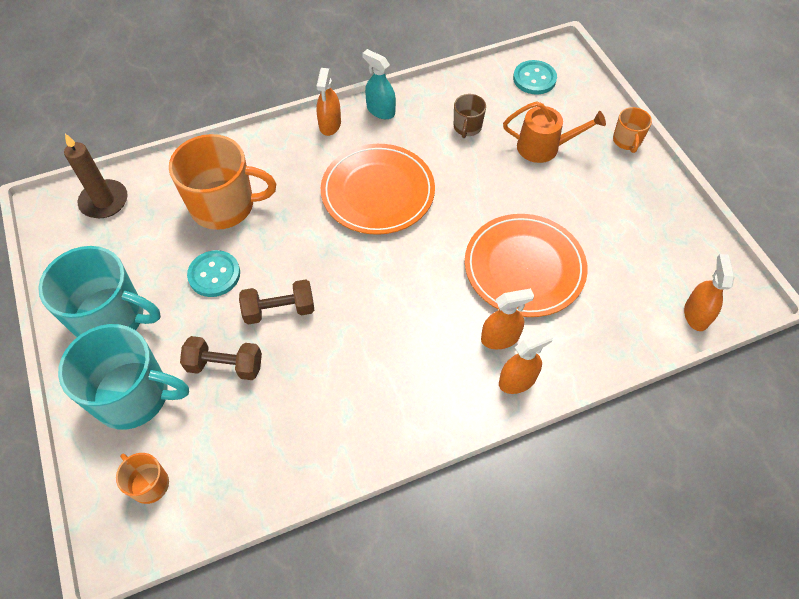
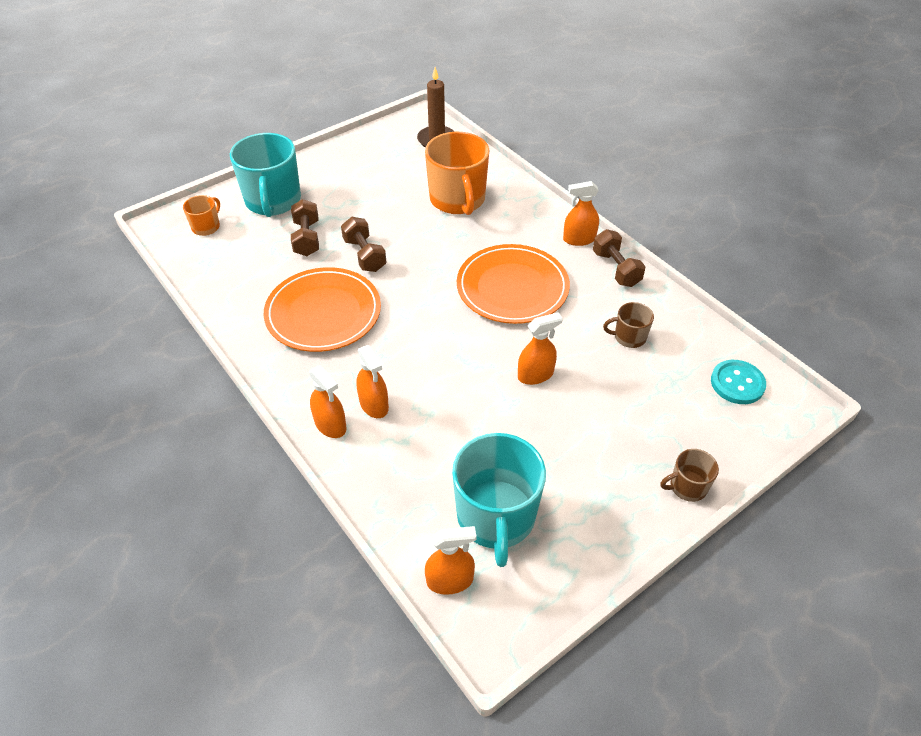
camera: 75 degrees right, 10 degrees down
(111, 318) = (334, 173): turquoise mug -> turquoise mug (496, 517)
(214, 275) = (387, 212): turquoise button -> none
(380, 110) = (616, 269): turquoise spray bottle -> brown dumbbell
(493, 203) = (535, 375): none -> orange spray bottle
(524, 268) = (462, 412): orange plate -> orange plate (323, 313)
(544, 147) = (634, 406): orange watering can -> none
(627, 141) = (687, 486): orange mug -> brown mug

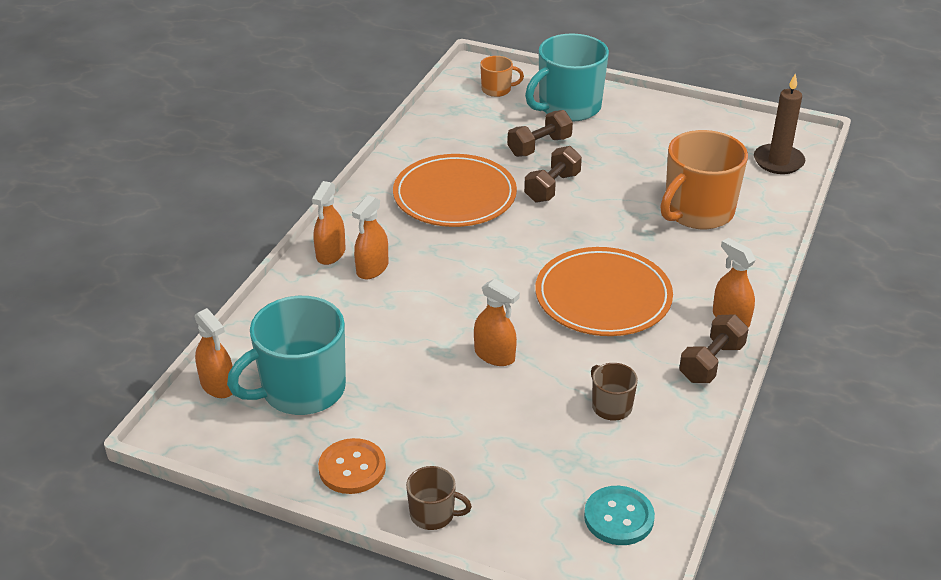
camera: 60 degrees right, 10 degrees down
(611, 519) = (352, 468): none -> orange button
(687, 486) = (433, 514): brown mug -> brown mug turned 150 degrees clockwise

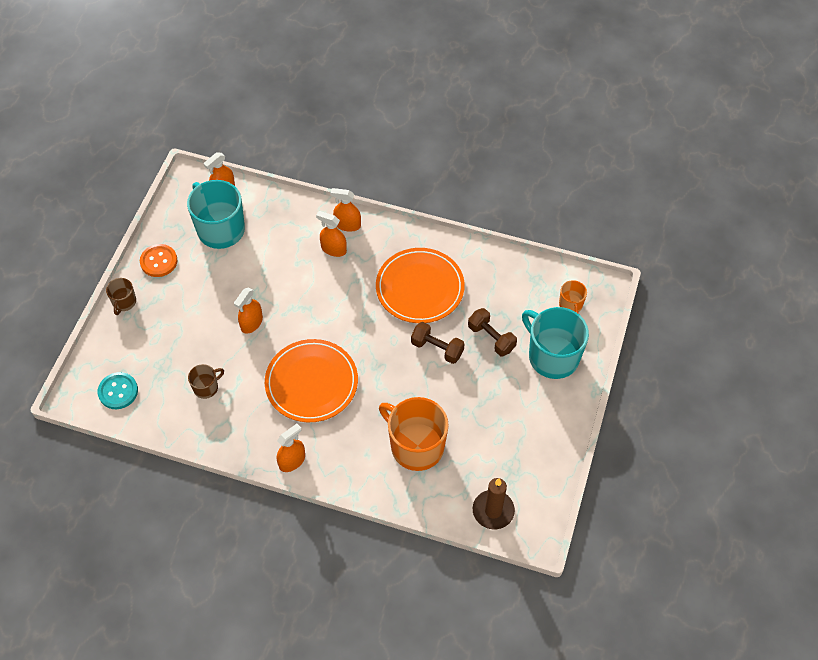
camera: 85 degrees right, 20 degrees up
(711, 363) = (247, 446): brown dumbbell -> none

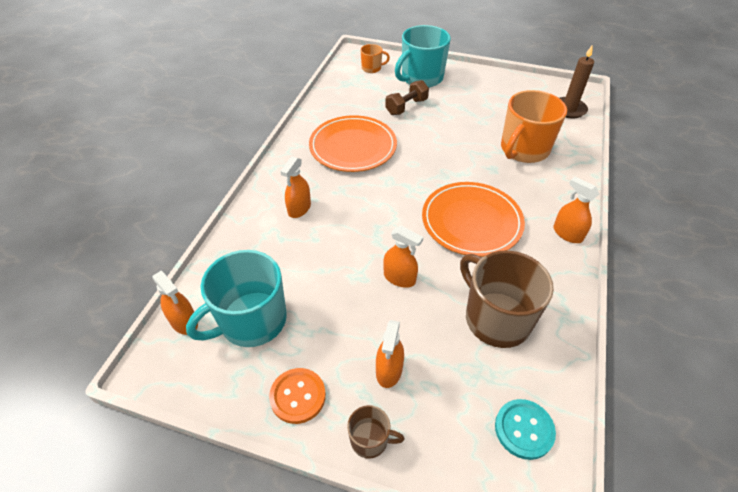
camera: 90 degrees left, 10 degrees down
(206, 387) = (496, 318): brown mug -> brown mug, size x2.08
(347, 225) = (267, 198): orange spray bottle -> orange spray bottle (389, 370)
(437, 348) = (420, 137): brown dumbbell -> none

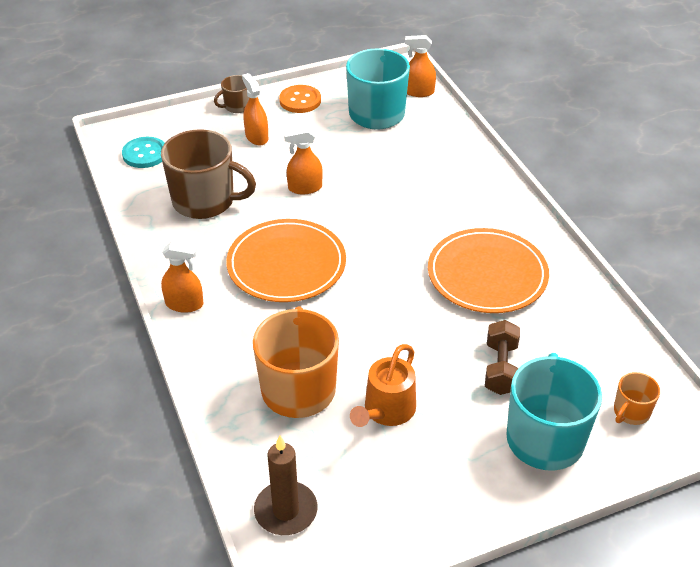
camera: 140 degrees right, 5 degrees down
(299, 208) = (450, 190): orange spray bottle -> none
(484, 119) = (386, 411): none -> orange watering can

